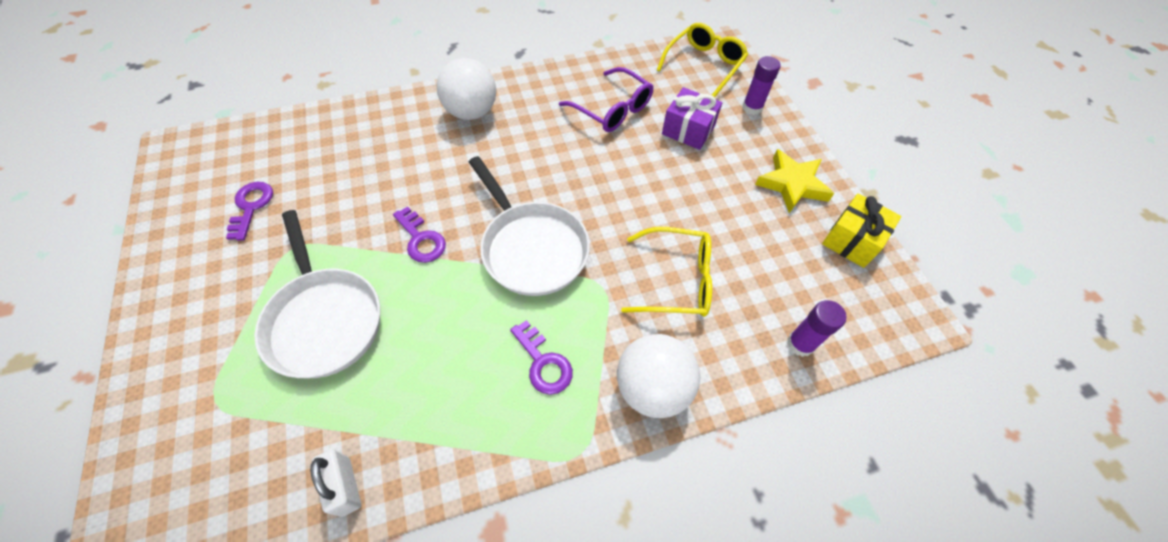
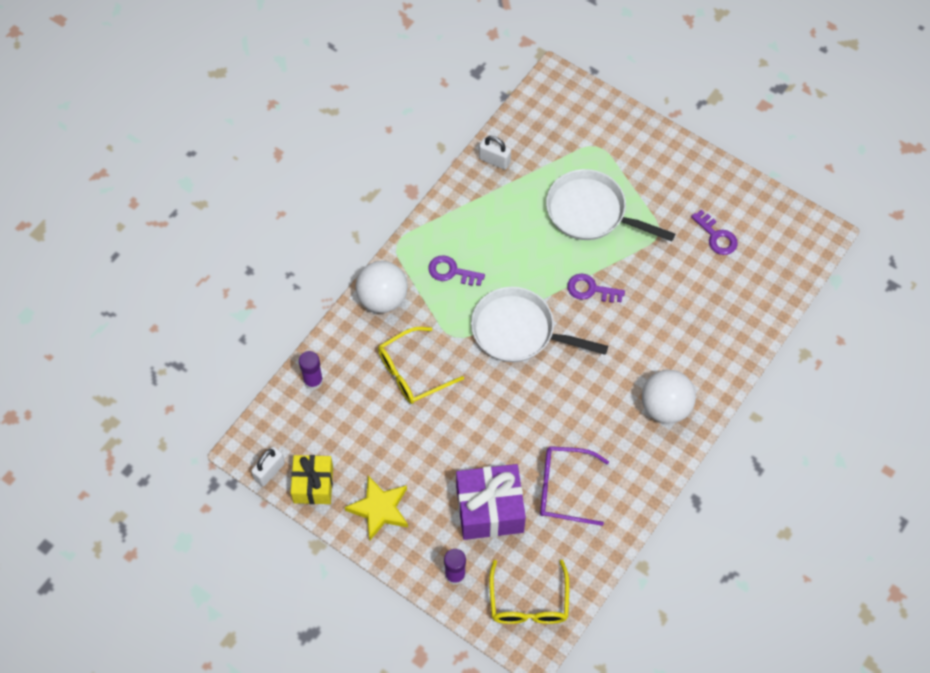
camera: 145 degrees right, 5 degrees up
(688, 130) = (490, 509): purple gift -> purple gift, size x1.51
(898, 280) = (269, 471): none -> white padlock

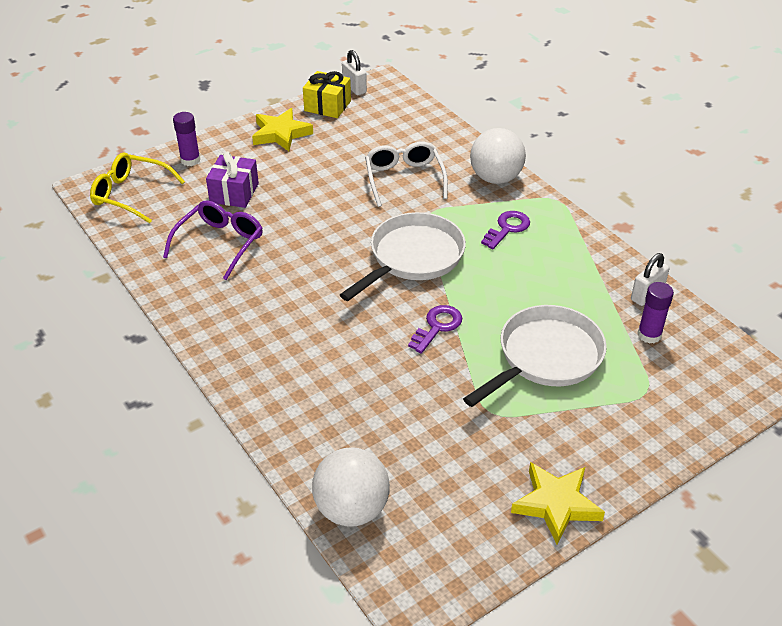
camera: 110 degrees right, 20 degrees down
(313, 381) = (427, 123): purple glue stick -> purple glue stick (649, 335)
(412, 372) = (404, 179): yellow glasses -> white glasses
(490, 509) = (234, 193): purple gift -> purple gift, size x0.66
(665, 407) = (257, 344): white ball -> white ball (351, 509)
(716, 179) = (556, 504): none -> yellow star
(716, 236) = (462, 471): purple key -> none

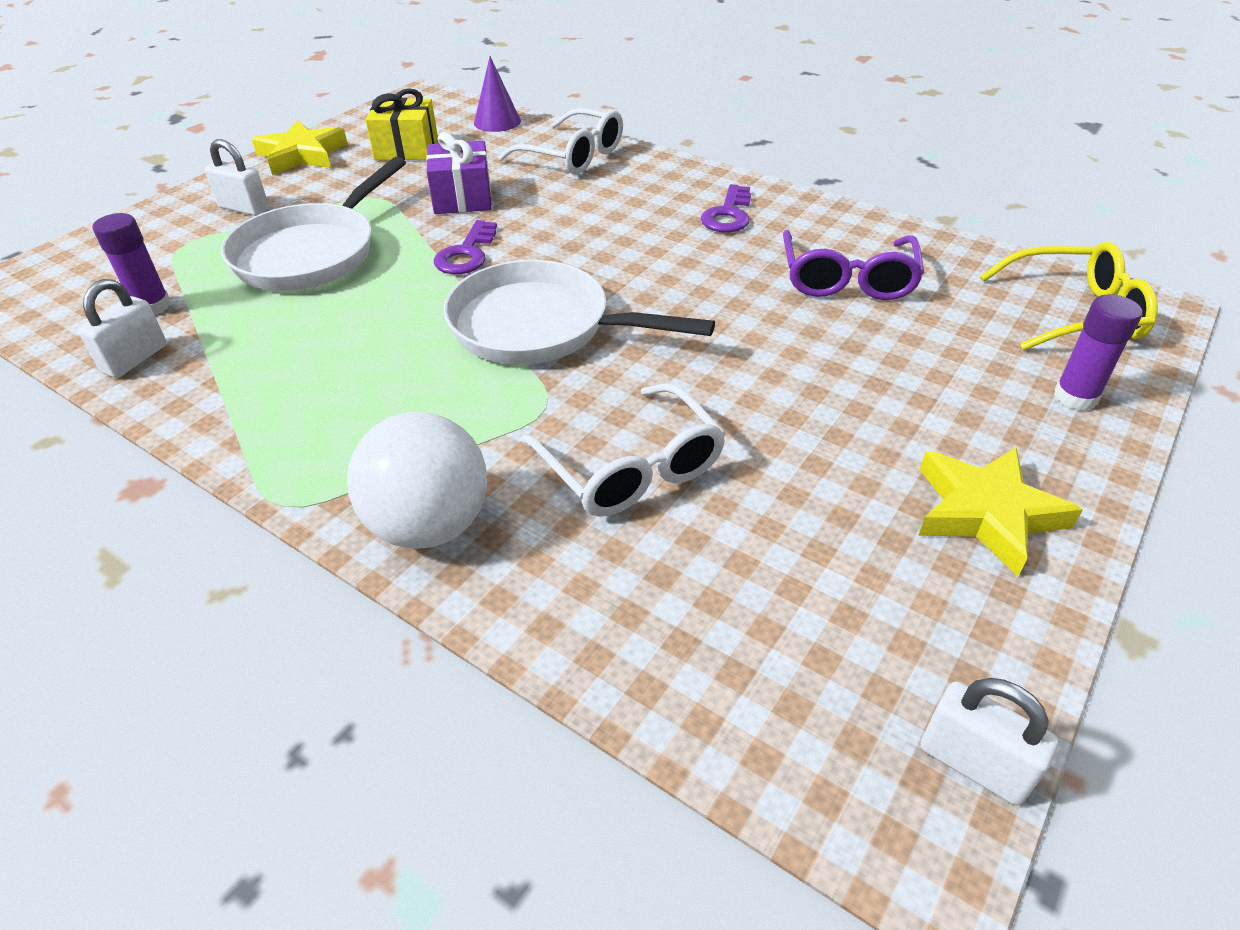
camera: 160 degrees right, 0 degrees up
(234, 193) = (919, 356): purple gift -> purple gift (462, 198)
(309, 422) = (573, 156): none -> white glasses
(327, 106) = (974, 648): yellow gift -> yellow gift (406, 149)
(351, 509) = (497, 122): white ball -> purple cone
(413, 257) = (540, 326): white pan -> white pan turned 90 degrees clockwise
(507, 228) = (386, 413): purple key -> purple key (728, 215)
(602, 429) = (244, 208): none -> white padlock

